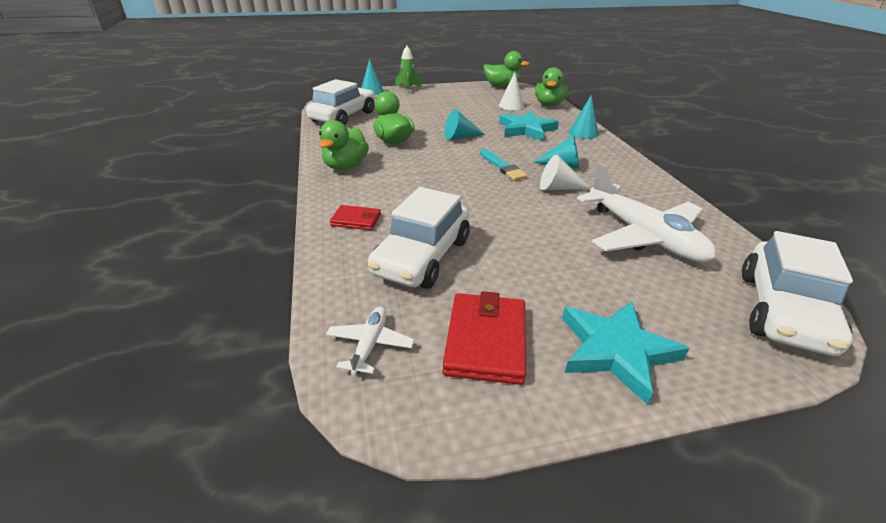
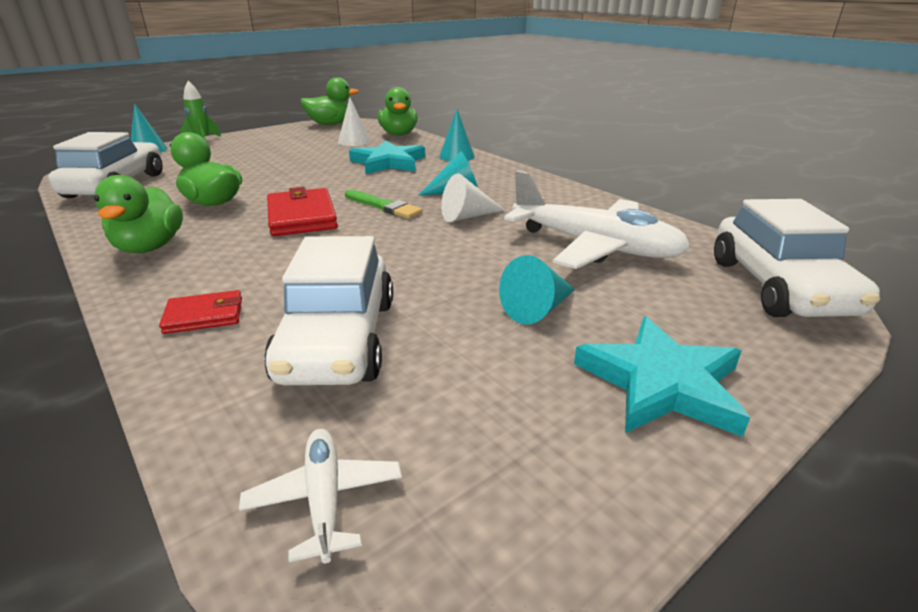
camera: 25 degrees left, 5 degrees down
(460, 137) = (308, 183): turquoise cone -> turquoise cone (538, 309)
(486, 340) = (498, 426): red wallet -> red wallet (302, 216)
(502, 167) = (384, 206): turquoise brush -> green brush

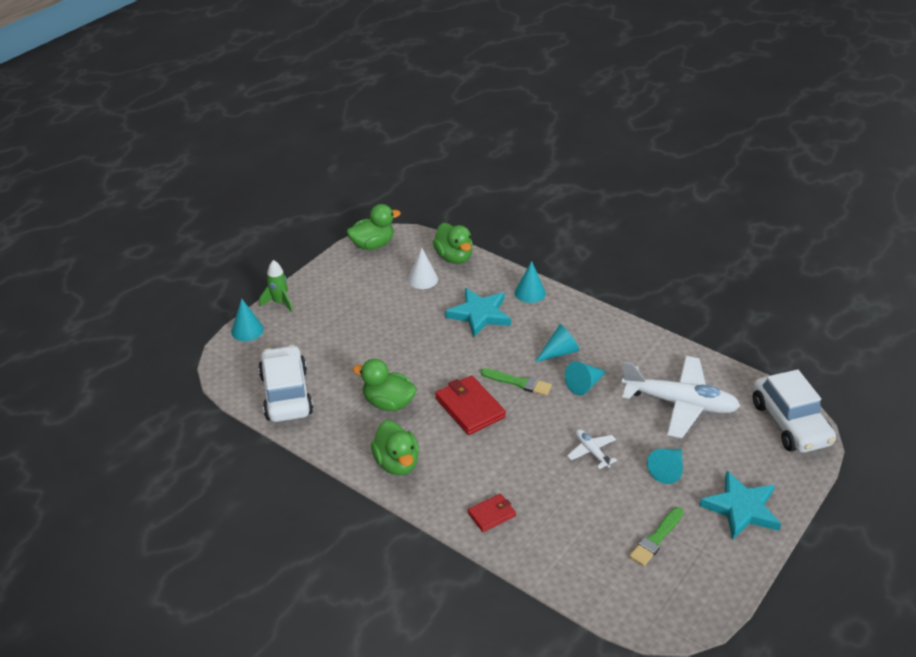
camera: 15 degrees left, 10 degrees up
(325, 498) = (629, 596): white plane -> white plane (591, 452)
(338, 340) = (577, 515): white car -> none
(459, 400) = (656, 539): none -> green brush
(467, 216) = (584, 384): white cone -> turquoise cone

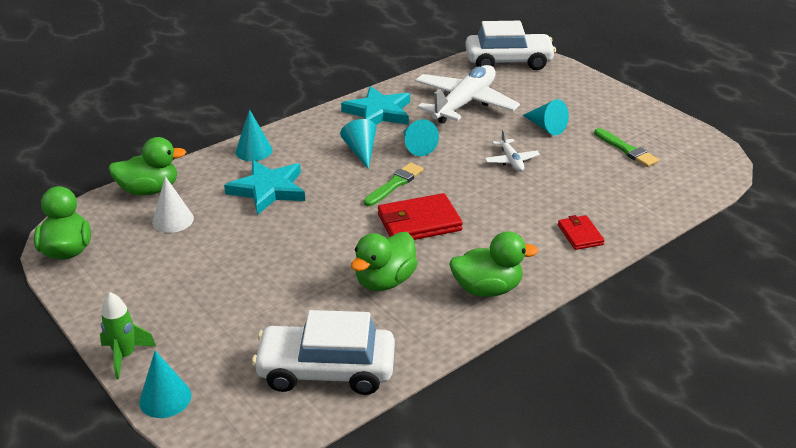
camera: 75 degrees left, 5 degrees down
(591, 452) = (511, 161): white plane -> white plane turned 90 degrees counterclockwise
(741, 508) = (599, 104): turquoise star -> turquoise star (379, 112)

